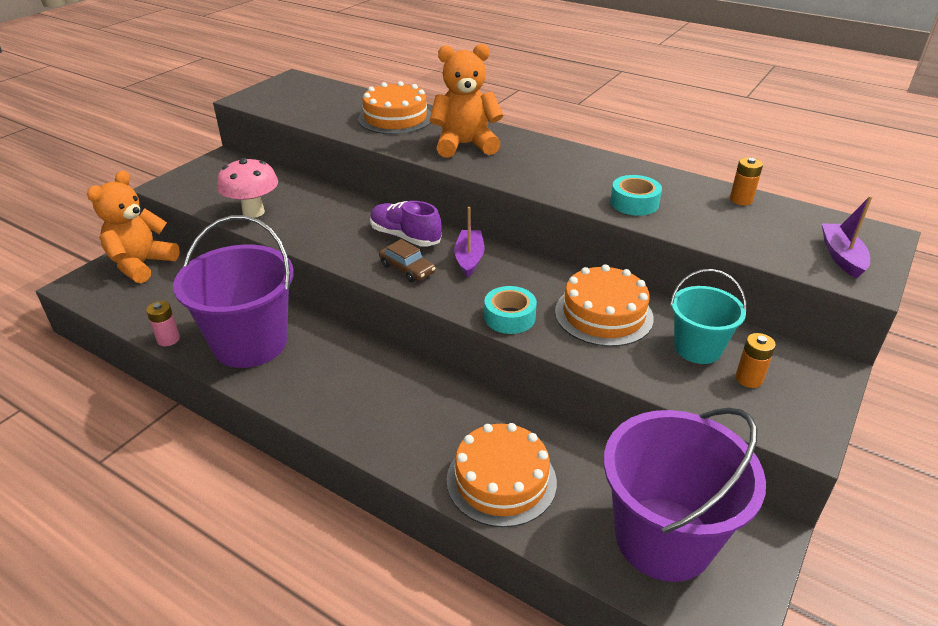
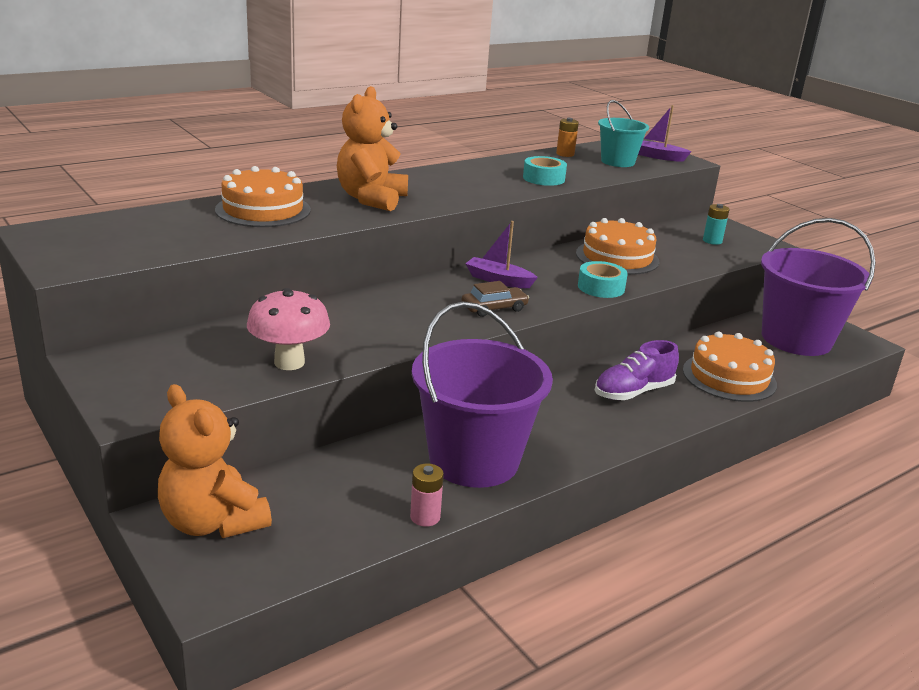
camera: 70 degrees left, 10 degrees down
(405, 237) = (433, 296): purple shoe -> purple shoe (633, 392)
(697, 348) = (673, 243): turquoise bucket -> turquoise bucket (617, 162)
(749, 379) = (712, 241): orange battery -> turquoise battery

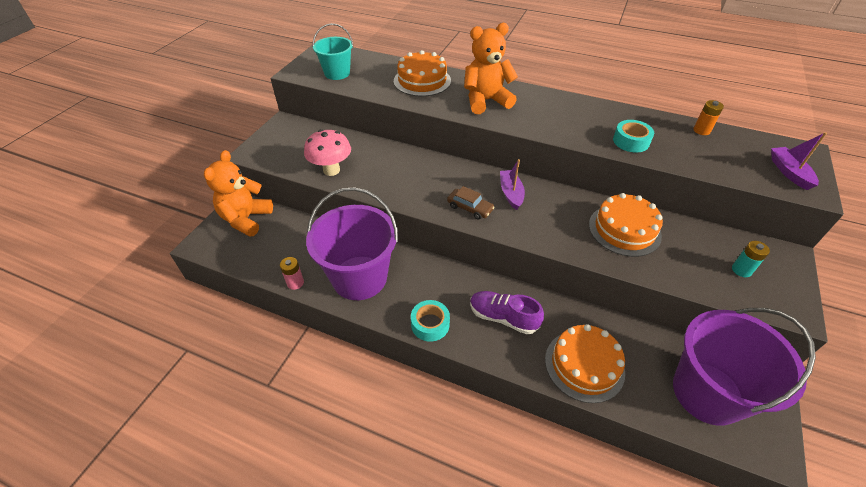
camera: 60 degrees right, 20 degrees up
(601, 287) = (561, 241): turquoise tape -> turquoise tape (430, 324)
(617, 162) = (733, 158): turquoise bucket -> turquoise bucket (337, 73)

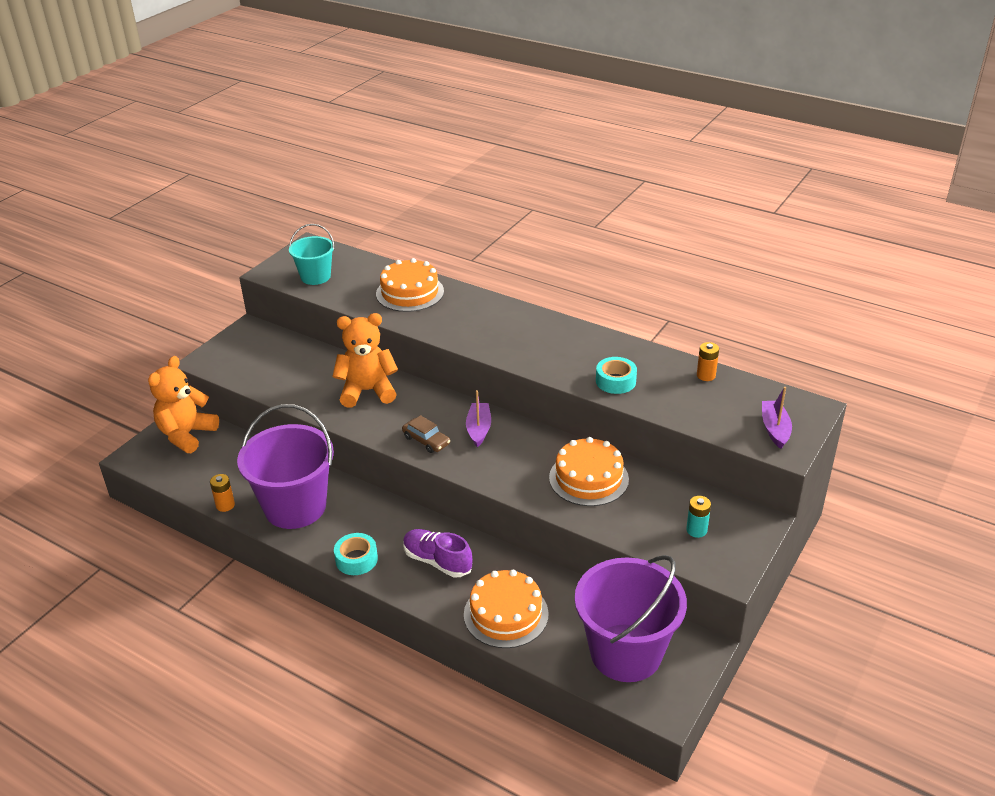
camera: 10 degrees right, 10 degrees down
(295, 283) = (225, 505): pink battery -> orange battery
(331, 170) = (287, 387): pink mushroom -> none
(486, 101) = (473, 322): orange teddy bear -> orange teddy bear (367, 391)

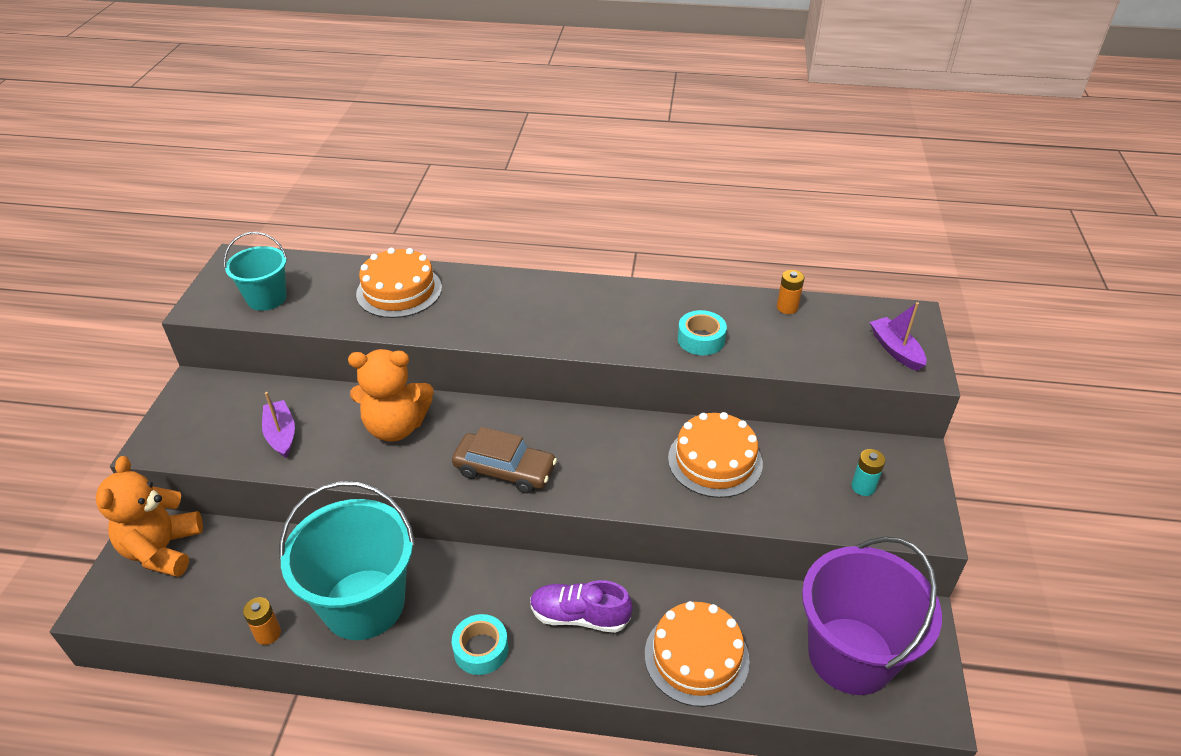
camera: 25 degrees left, 5 degrees up
(295, 507) = (364, 604): purple bucket -> turquoise bucket
(367, 391) = (396, 427): orange teddy bear -> orange teddy bear turned 150 degrees counterclockwise
(426, 440) = (504, 470): brown car -> brown car, size x1.53
(479, 429) = (557, 437): purple boat -> purple boat (281, 434)

